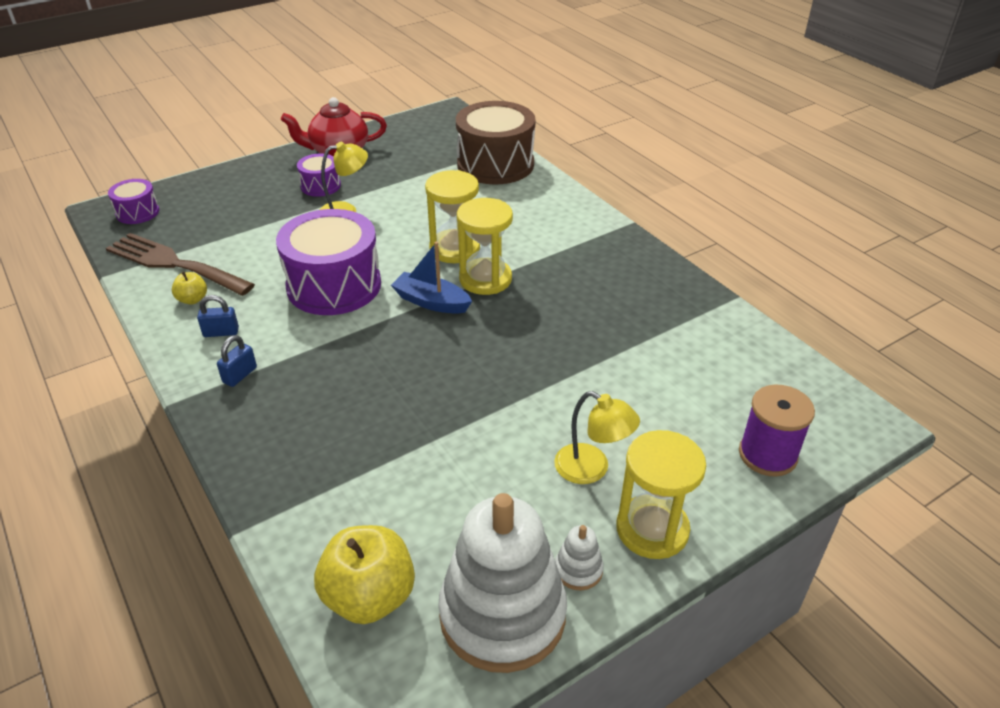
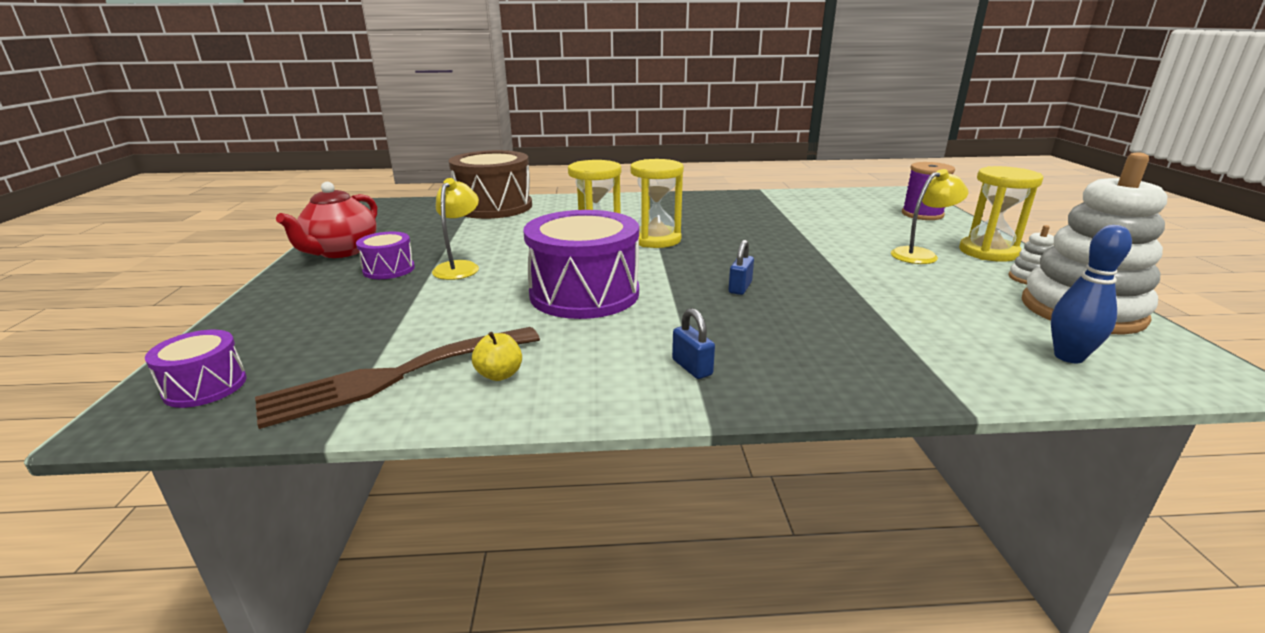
camera: 60 degrees left, 15 degrees down
(221, 332) = (594, 366): blue padlock -> blue padlock (740, 288)
(369, 596) = (1068, 357): yellow apple -> blue bowling pin
(431, 302) = (664, 262): blue boat -> none

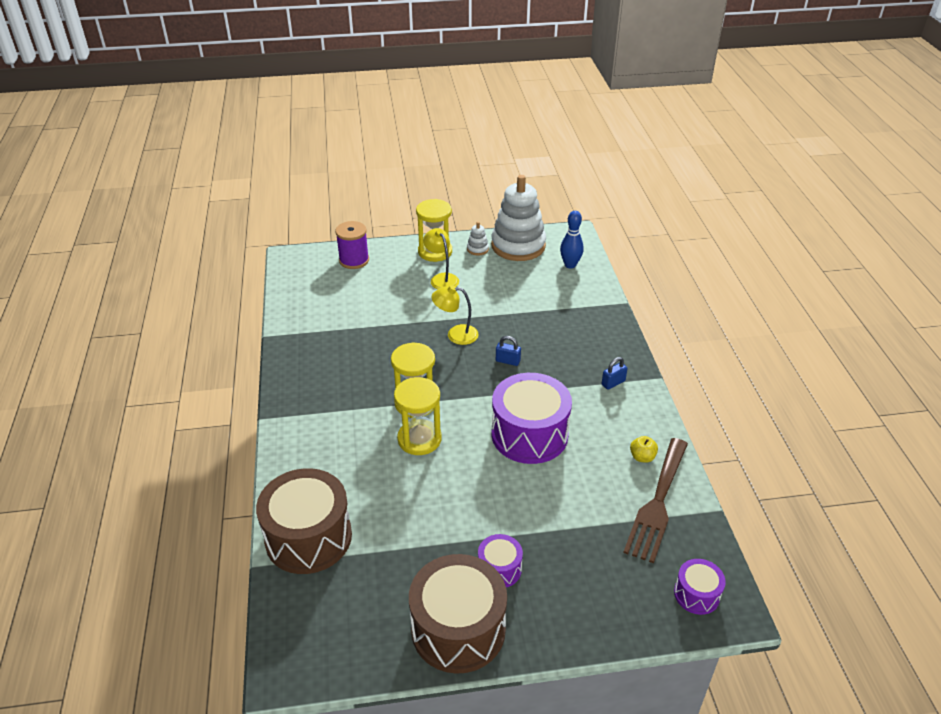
camera: 95 degrees left, 15 degrees up
(341, 251) = (458, 629): red teapot -> brown drum
(395, 376) = (657, 503): brown fork -> brown fork turned 60 degrees clockwise
(460, 267) = (488, 519): yellow lamp -> yellow lamp (455, 334)

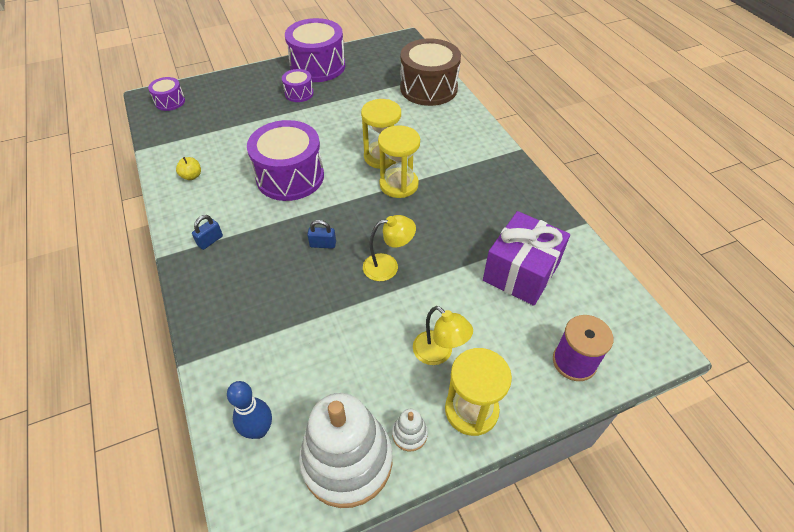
camera: 165 degrees right, 10 degrees up
(350, 312) = (521, 272): none -> purple gift
(458, 629) = (317, 66): brown drum -> purple drum
(657, 503) = (185, 146): brown fork -> none

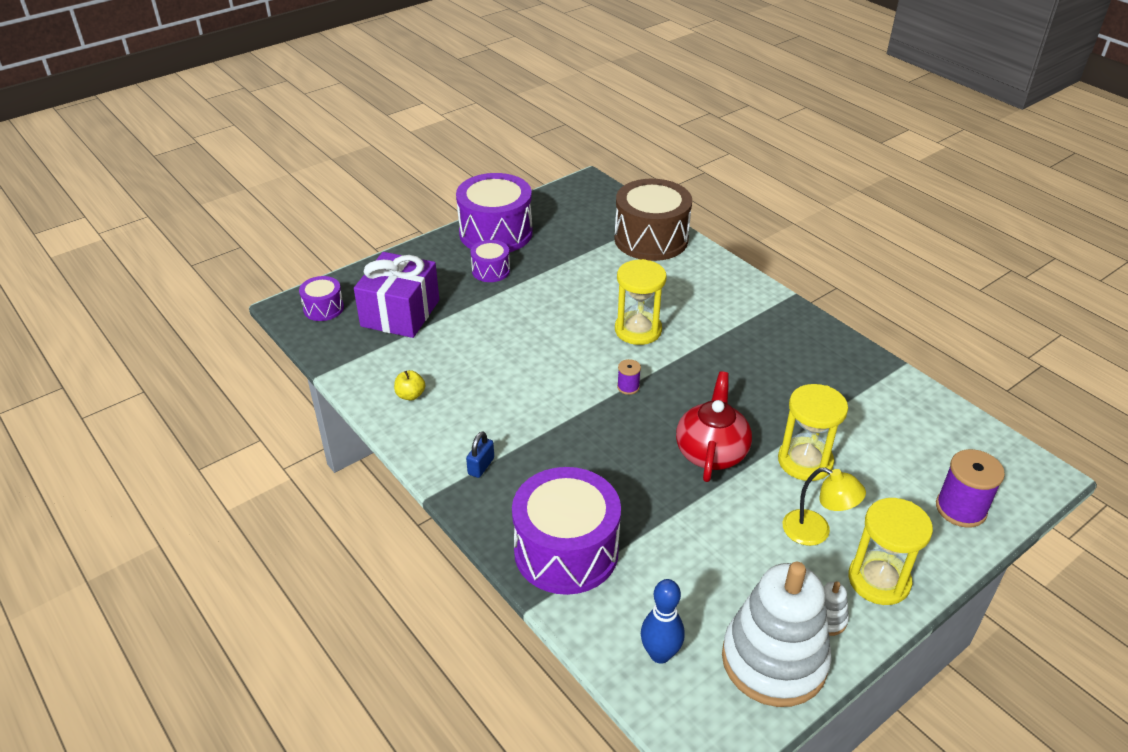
camera: 15 degrees left, 10 degrees down
(290, 177) = (537, 373): purple drum -> purple drum (566, 551)
(323, 244) = (622, 443): blue padlock -> none
(351, 200) = (628, 387): none -> purple spool
(388, 266) = (711, 452): yellow lamp -> red teapot
(399, 184) = (675, 359): yellow hourglass -> yellow hourglass (805, 461)
(521, 272) = (861, 429): purple gift -> purple gift (400, 313)

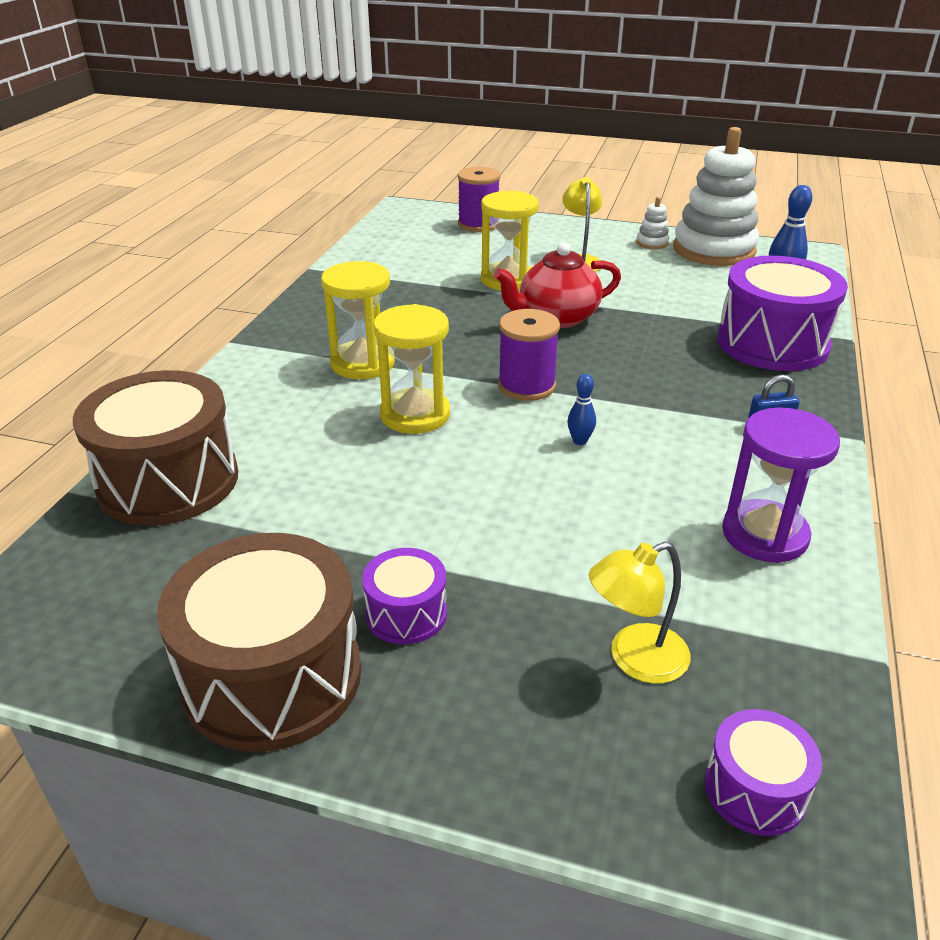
camera: 125 degrees left, 5 degrees down
(400, 313) = (635, 659): purple gift -> yellow lamp
(410, 395) = (764, 534): yellow apple -> purple hourglass
(496, 233) = (272, 676): purple drum -> brown drum
(550, 377) = (580, 441): none -> blue bowling pin
(628, 387) = (526, 386): purple spool -> purple spool, size x1.94
(879, 580) = (590, 235): yellow hourglass -> yellow hourglass (362, 363)

